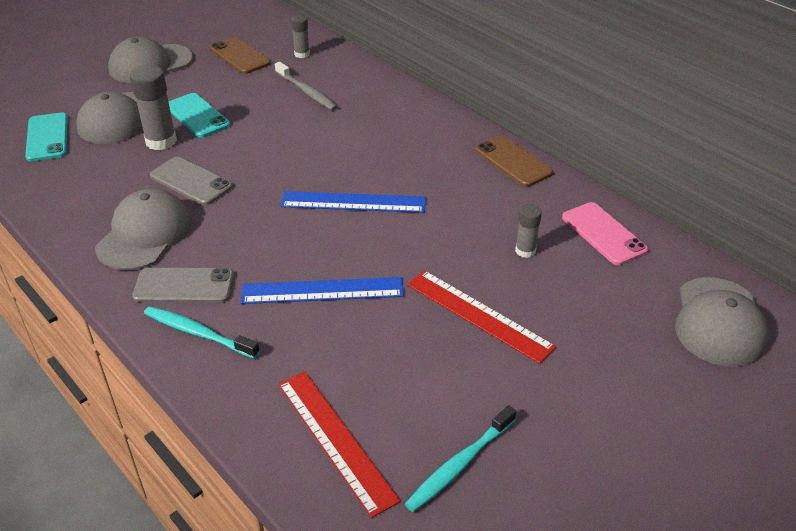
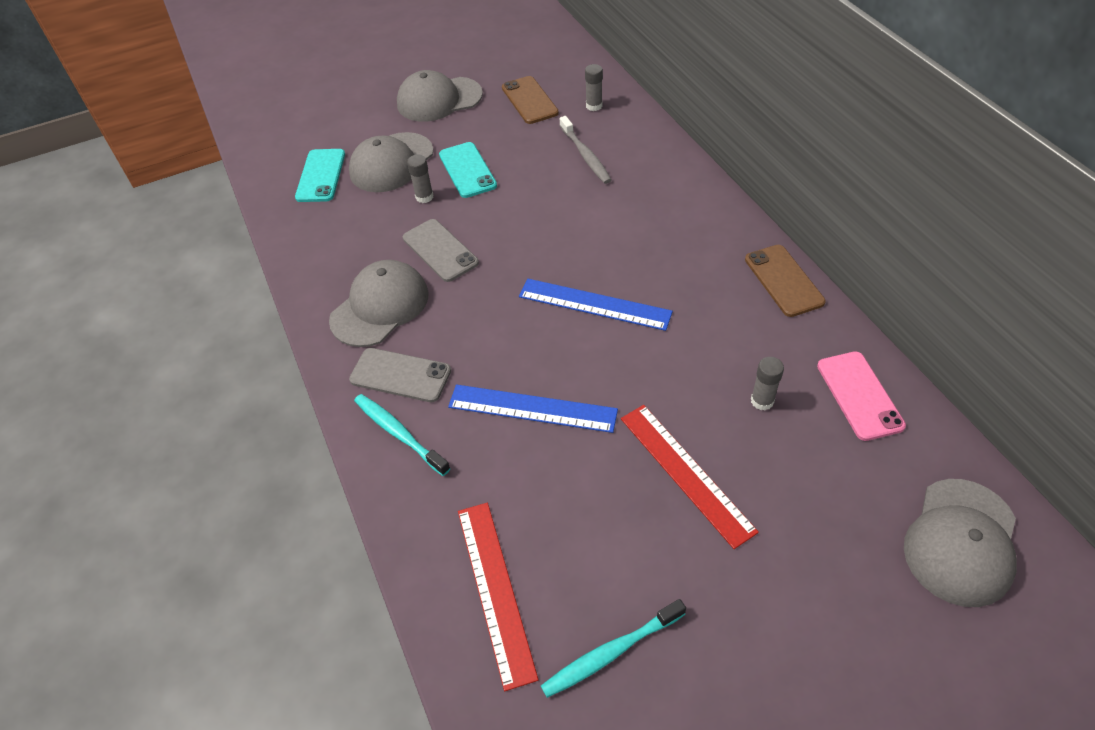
camera: 20 degrees right, 10 degrees up
(161, 141) = (424, 197): grey glue stick -> grey glue stick, size x0.58

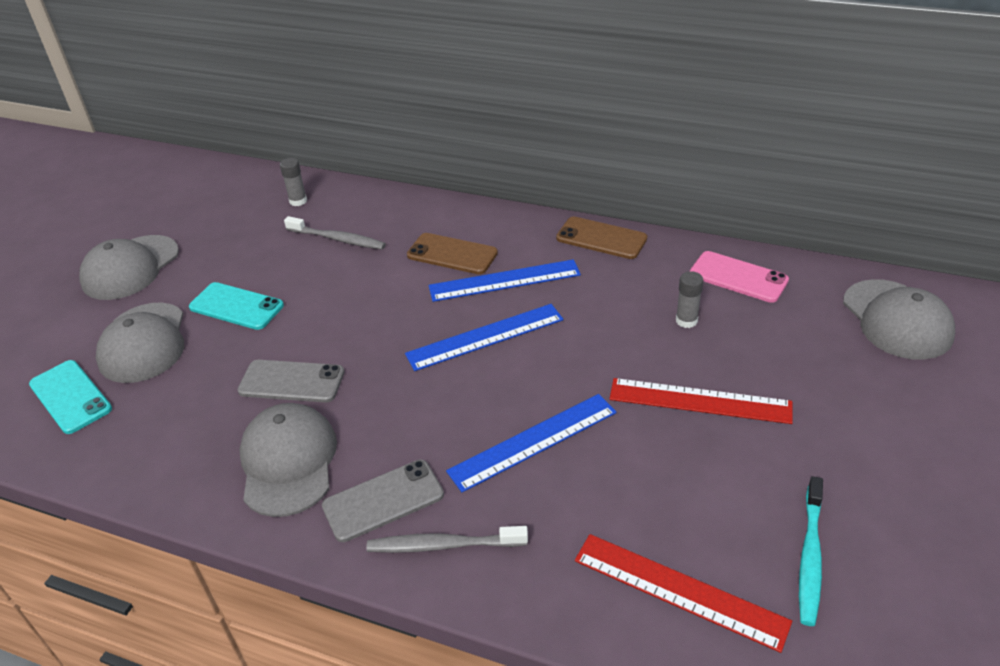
camera: 45 degrees left, 10 degrees down
(399, 433) = (443, 545): turquoise toothbrush -> grey toothbrush
(424, 197) = (218, 350): grey glue stick -> none
(529, 100) = (229, 225): brown phone -> brown phone (452, 254)
(662, 267) = (504, 280): none -> blue ruler

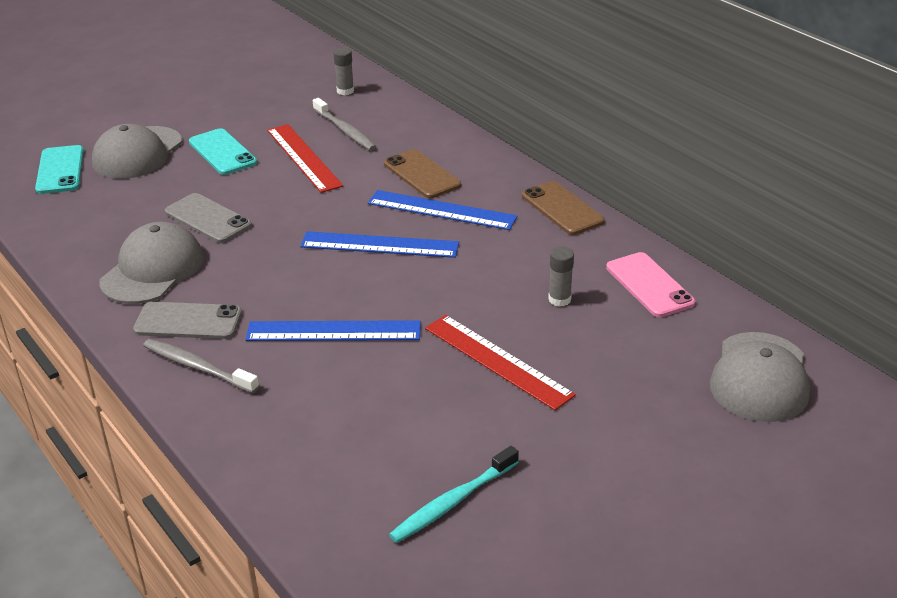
camera: 30 degrees right, 5 degrees down
(130, 268) = (178, 98): grey cap -> none
(679, 590) = (327, 473): red ruler -> red ruler (304, 157)

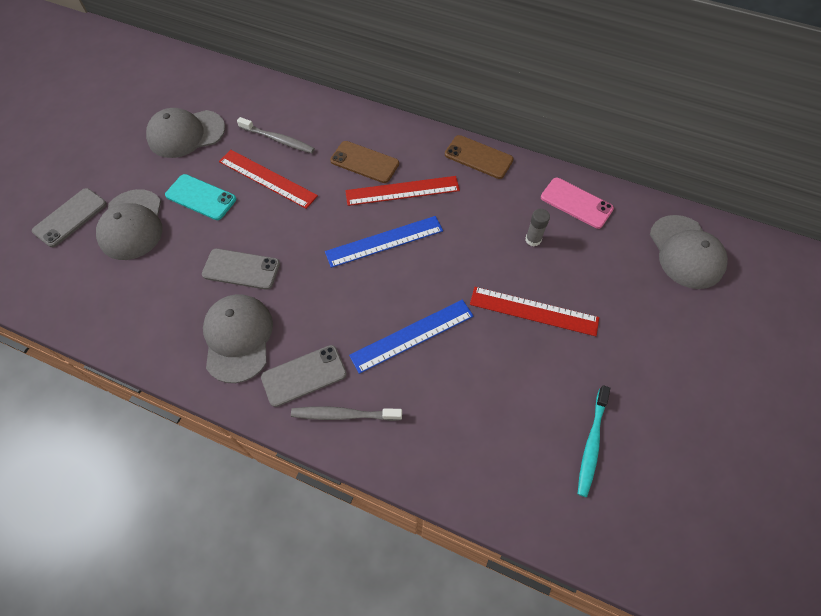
camera: 30 degrees left, 25 degrees up
(60, 170) = (80, 269): turquoise phone -> none
(88, 131) = (70, 217): none -> grey phone
(255, 100) = (186, 134): none -> grey cap
(345, 91) = (248, 99): grey glue stick -> none
(441, 210) = (402, 191): blue ruler -> red ruler

